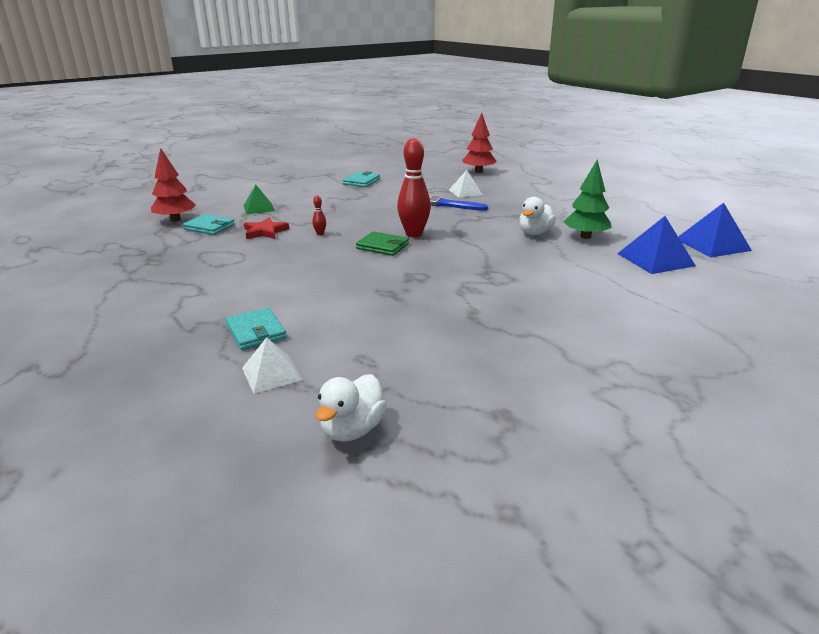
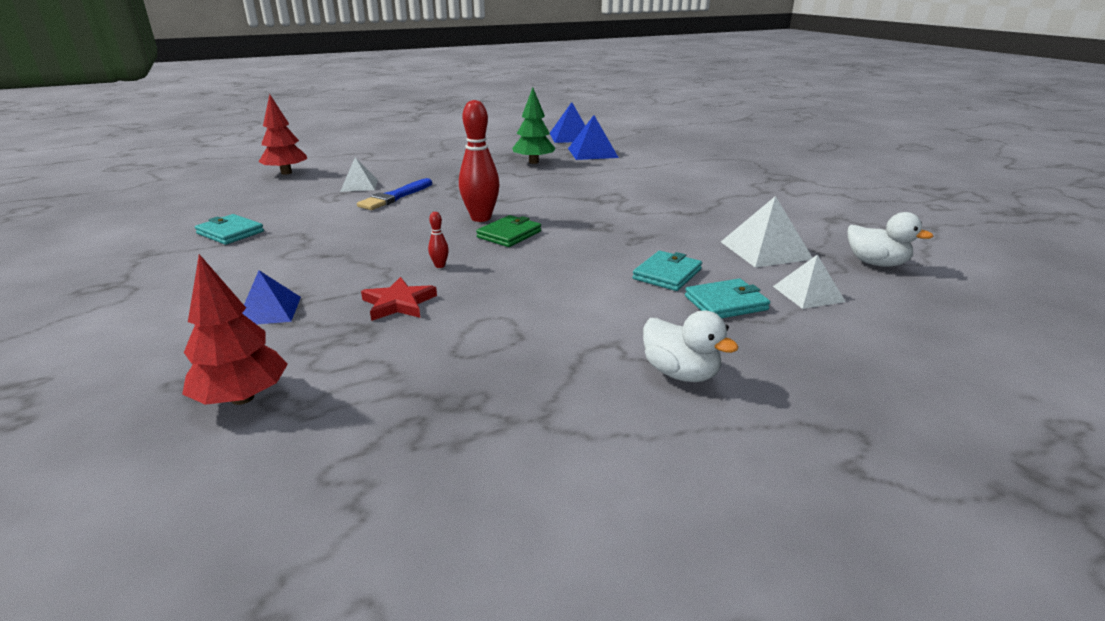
camera: 80 degrees left, 0 degrees up
(209, 227) = (330, 354): turquoise wallet -> turquoise wallet (667, 274)
(259, 208) = (269, 310): green pyramid -> blue pyramid
(377, 357) = (765, 250): none -> white pyramid
(535, 233) = (513, 175): white duck -> white duck (680, 373)

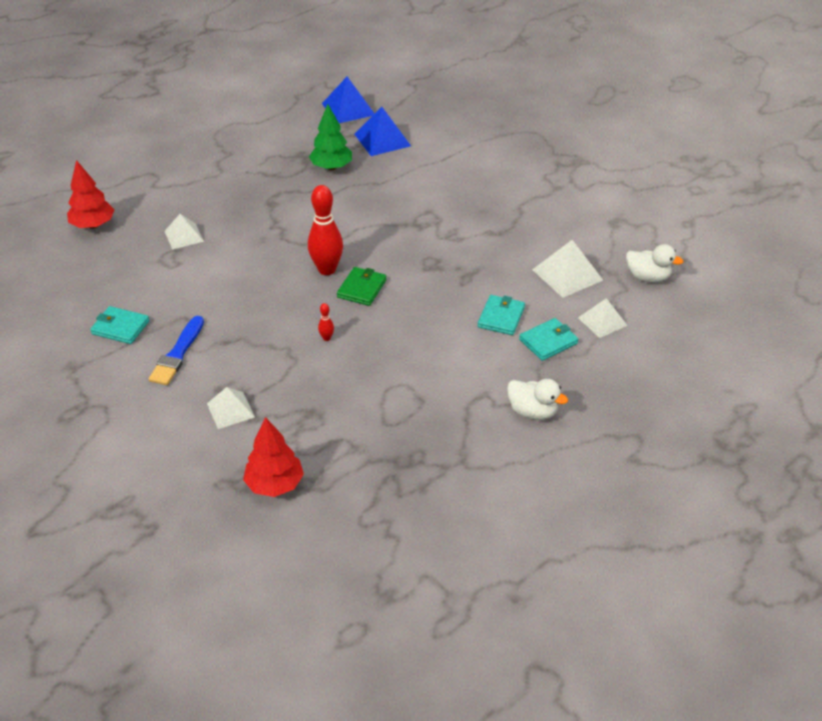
camera: 15 degrees left, 15 degrees up
(269, 310) = (230, 410): blue pyramid -> white pyramid
(395, 196) = (231, 249): blue brush -> blue brush (177, 353)
(398, 303) = (320, 385): red star -> none

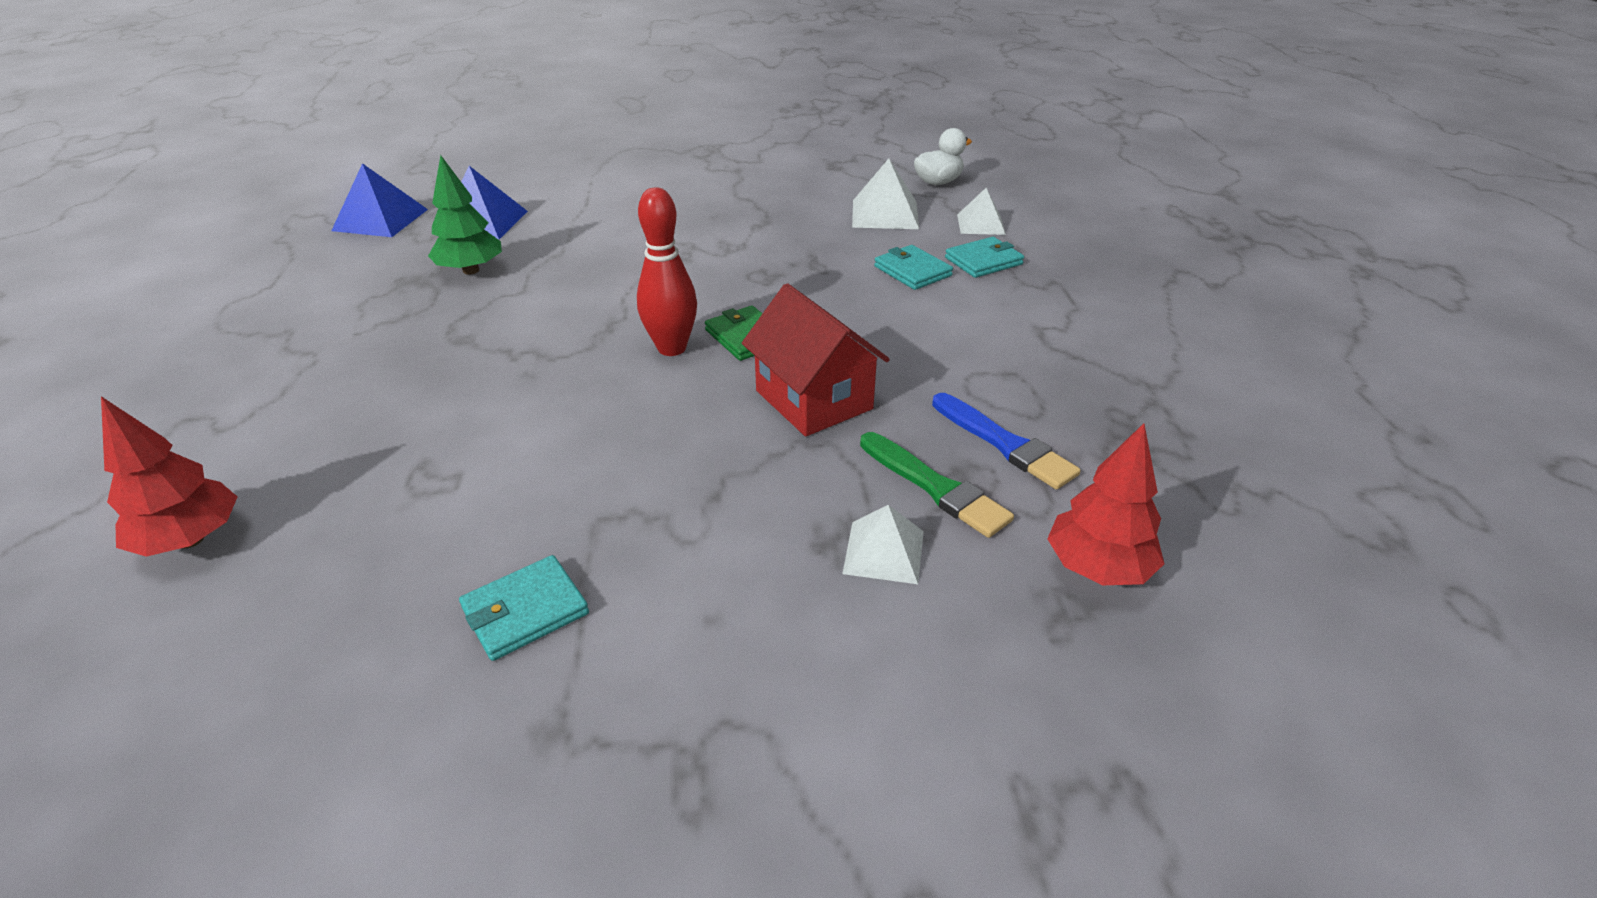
camera: 55 degrees left, 5 degrees down
(177, 353) = (682, 562): blue brush -> blue brush (1004, 443)
(184, 236) = (399, 444): white pyramid -> none
(291, 408) = (934, 487): none -> green brush
(326, 338) = (814, 400): red bowling pin -> red house
(532, 412) = (1095, 311): white duck -> none
(548, 341) = (983, 261): turquoise wallet -> turquoise wallet turned 60 degrees clockwise

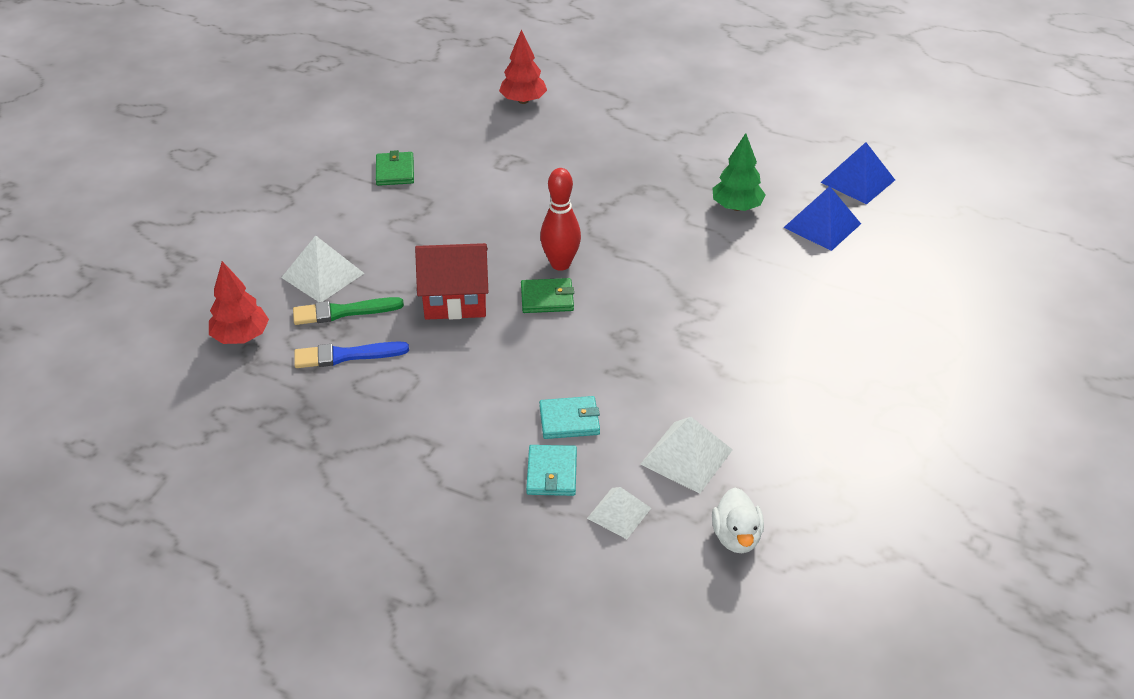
camera: 120 degrees right, 5 degrees up
(525, 611) = (395, 171): turquoise wallet -> green wallet
(883, 552) = (323, 275): white pyramid -> white pyramid, size x1.51

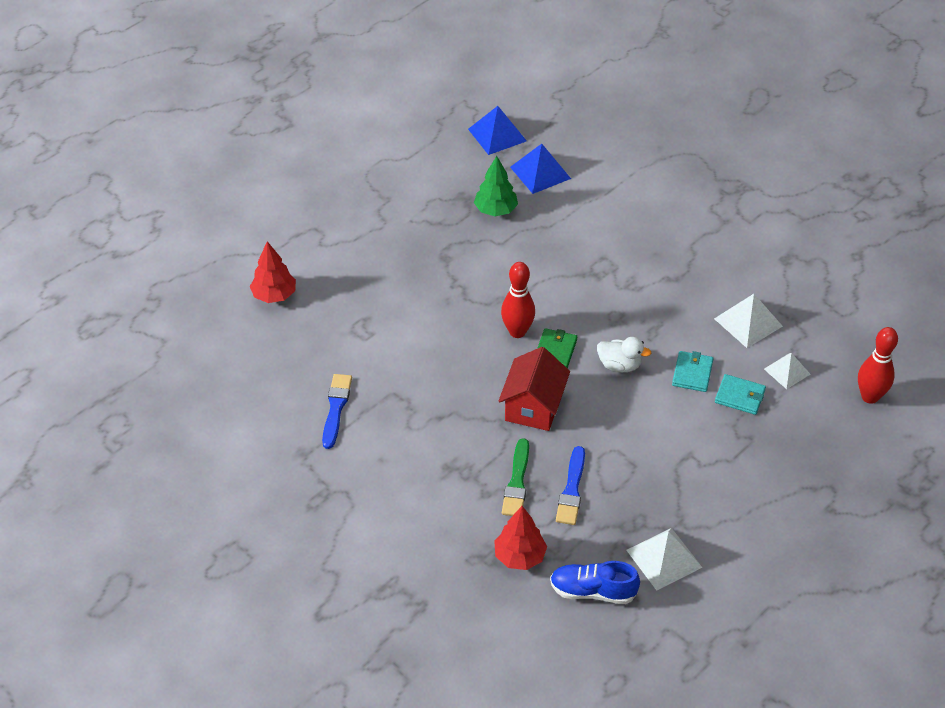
camera: 70 degrees left, 5 degrees up
(206, 403) = (593, 591): none -> blue shoe
(323, 275) = (462, 487): white pyramid -> white pyramid (664, 558)
(395, 171) = (336, 408): green wallet -> blue brush
(616, 615) = (870, 397): none -> red bowling pin
(736, 537) = (824, 320): white duck -> white duck (619, 365)

